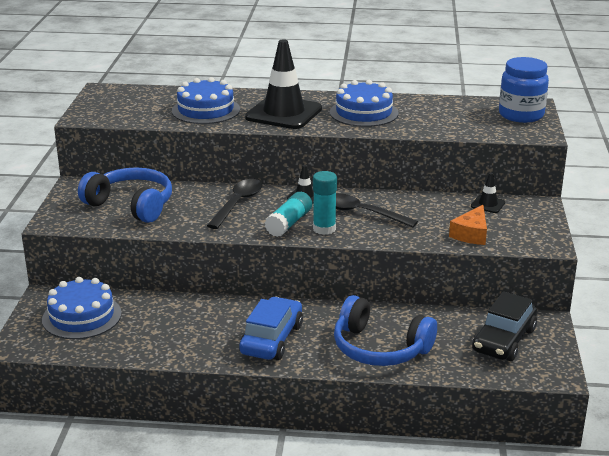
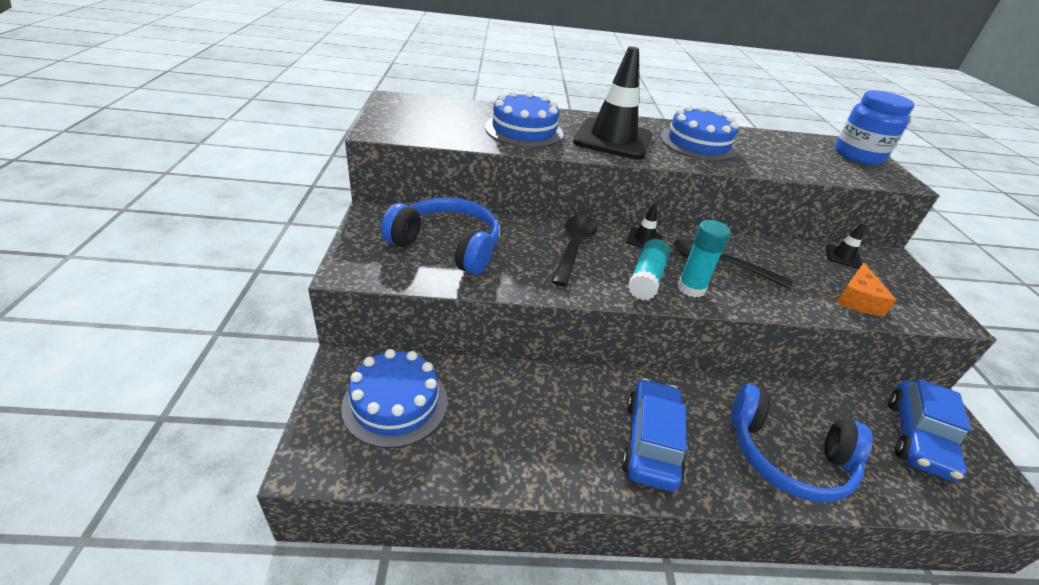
camera: 10 degrees left, 10 degrees up
(504, 340) = (917, 438): black car -> blue car

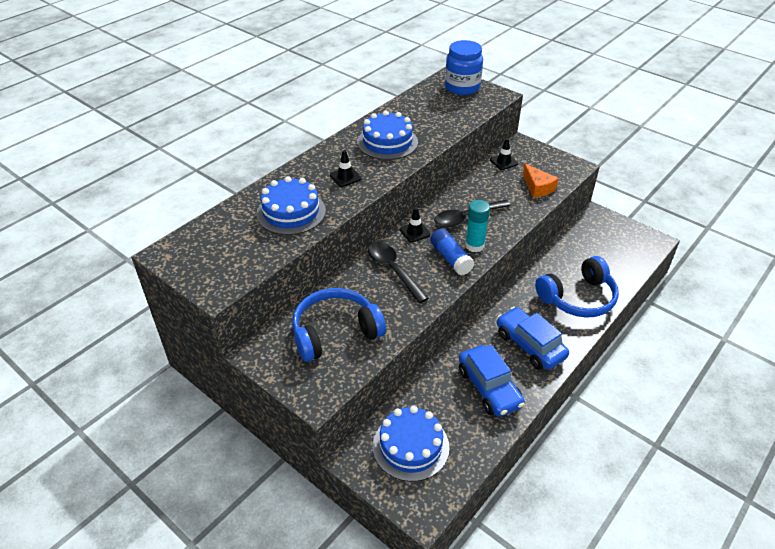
camera: 45 degrees left, 5 degrees up
(613, 139) = (345, 177): black traffic cone -> black traffic cone, size x0.43
(646, 279) = (451, 258): turquoise glue stick -> blue glue stick
(917, 438) = (605, 241): blue car -> blue car (489, 388)

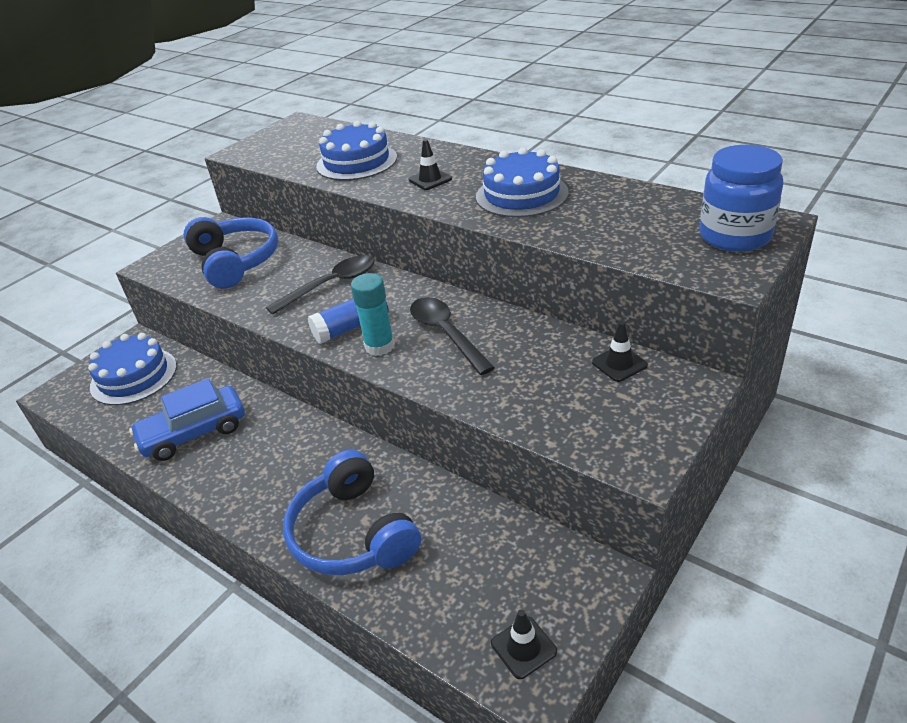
camera: 90 degrees right, 5 degrees down
(415, 232) = (408, 292): black traffic cone -> black traffic cone (523, 647)
(529, 345) = (258, 471): blue car -> none
(537, 187) = (547, 409): orange cheese -> none

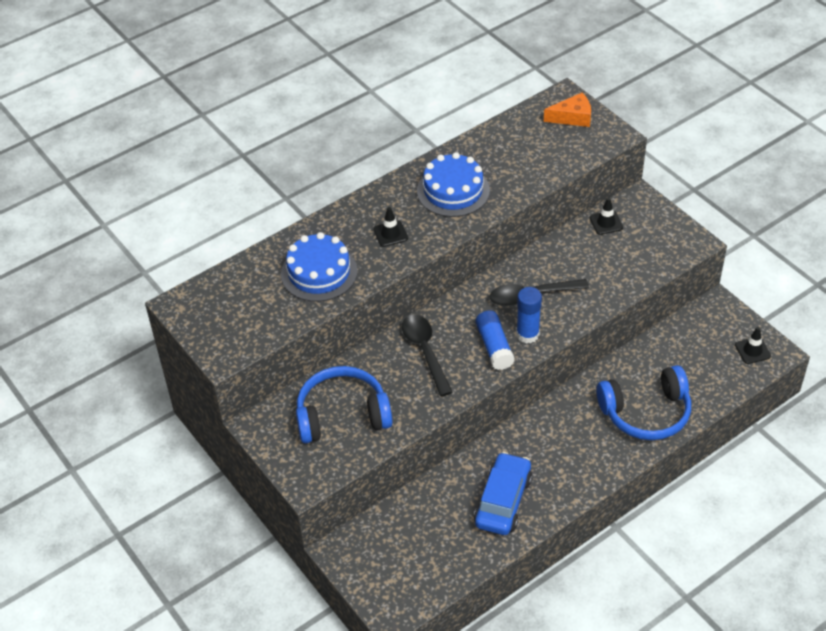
camera: 75 degrees left, 10 degrees up
(134, 376) = (399, 548): blue cake -> none
(194, 433) = (503, 501): blue car -> blue car turned 150 degrees counterclockwise
(379, 346) = (527, 334): turquoise glue stick -> blue glue stick
(734, 236) = (572, 117): blue jar -> orange cheese

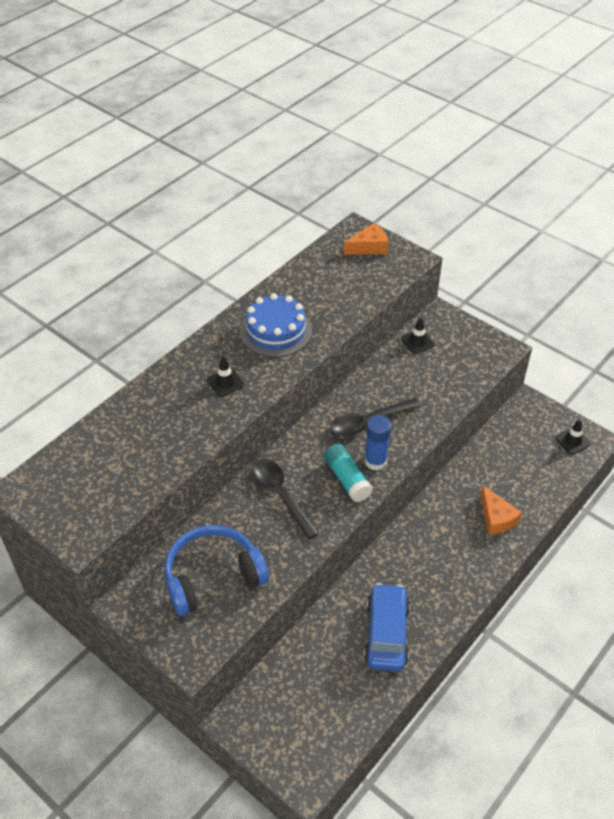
camera: 15 degrees left, 0 degrees up
(319, 272) = (162, 433): blue cake -> none
(494, 347) = (347, 479): blue glue stick -> turquoise glue stick
(646, 413) = (496, 518): blue headphones -> orange cheese

